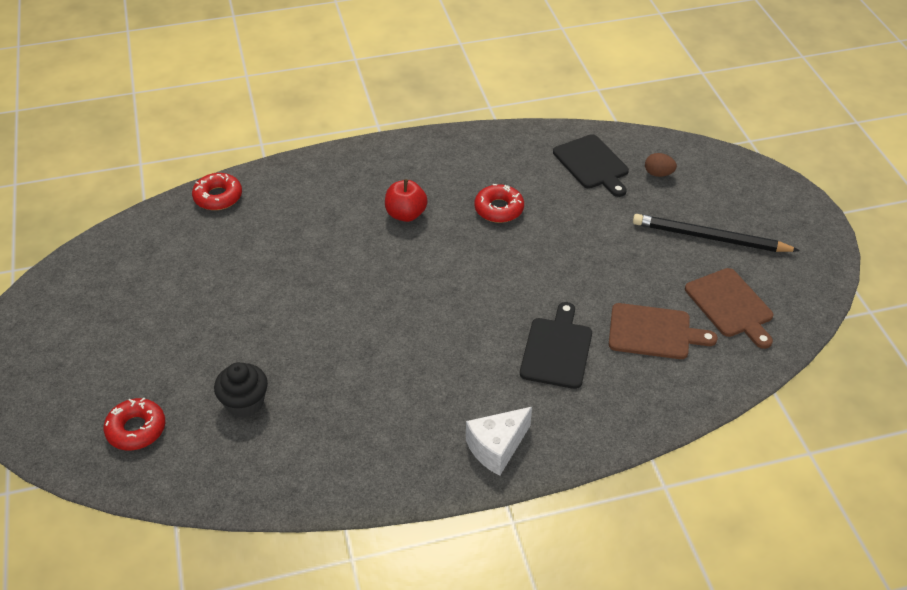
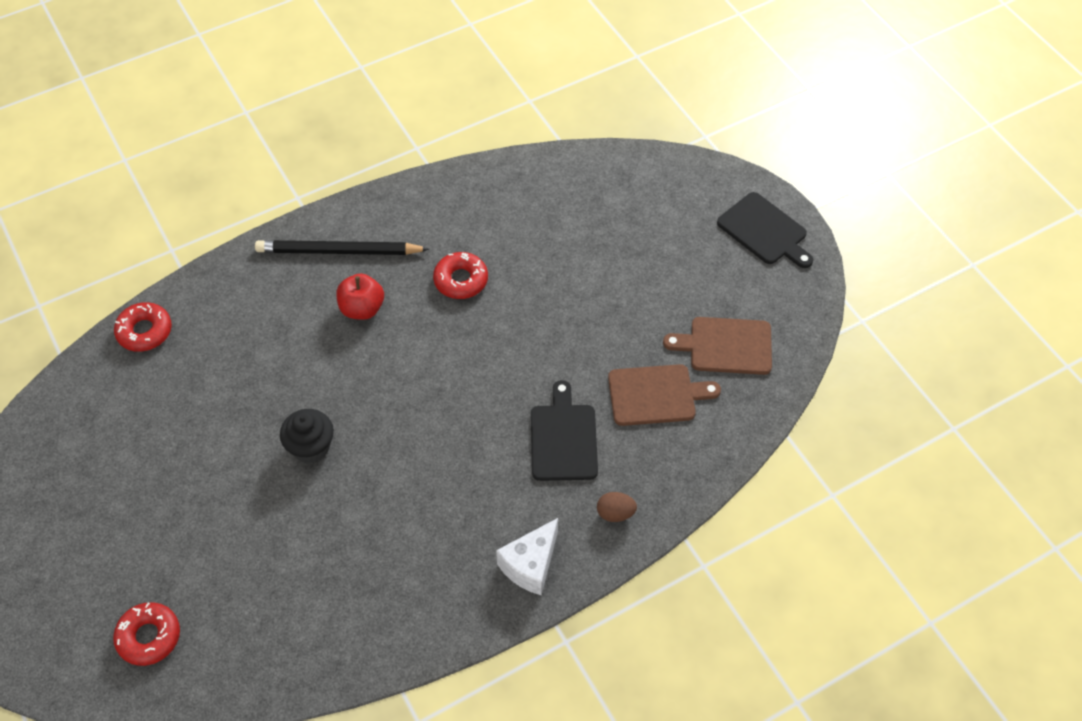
camera: 15 degrees left, 10 degrees up
(245, 403) = (256, 578): black cupcake -> black cupcake (311, 447)
(592, 164) = (547, 202): black cutting board -> black cutting board (765, 231)
(658, 174) = (619, 199): brown egg -> brown egg (615, 513)
(710, 238) = (689, 269): black pencil -> black pencil (339, 251)
(731, 305) = (726, 346): brown cutting board -> brown cutting board turned 135 degrees clockwise

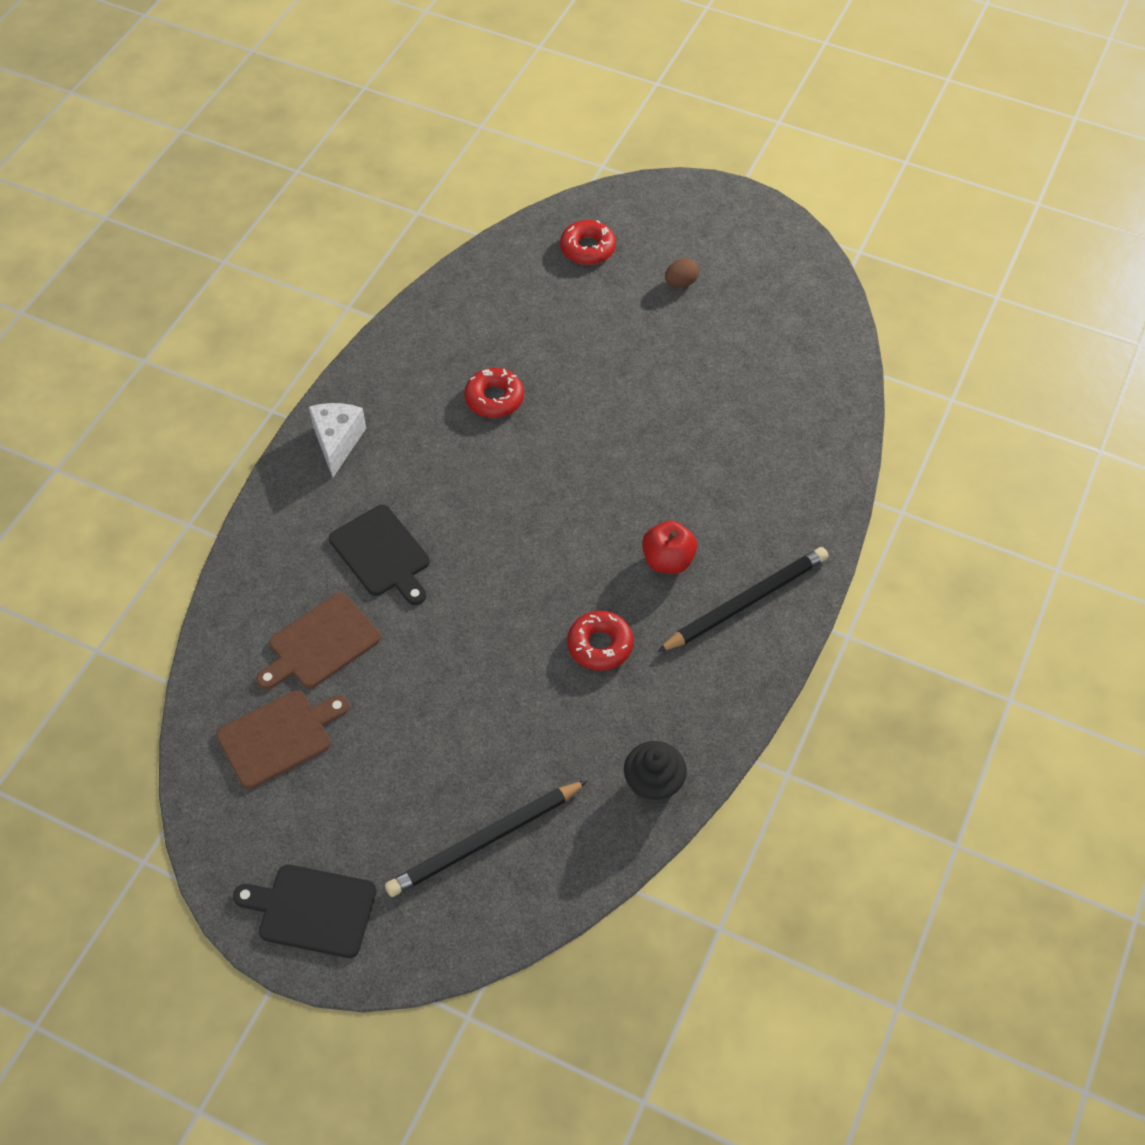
camera: 145 degrees right, 0 degrees up
(144, 331) = (835, 429): red donut -> red donut (494, 398)
(311, 447) = (596, 424): black cupcake -> black cupcake (653, 784)
(615, 513) = (291, 519): brown egg -> brown egg (681, 283)
(630, 210) = (485, 841): none -> black pencil

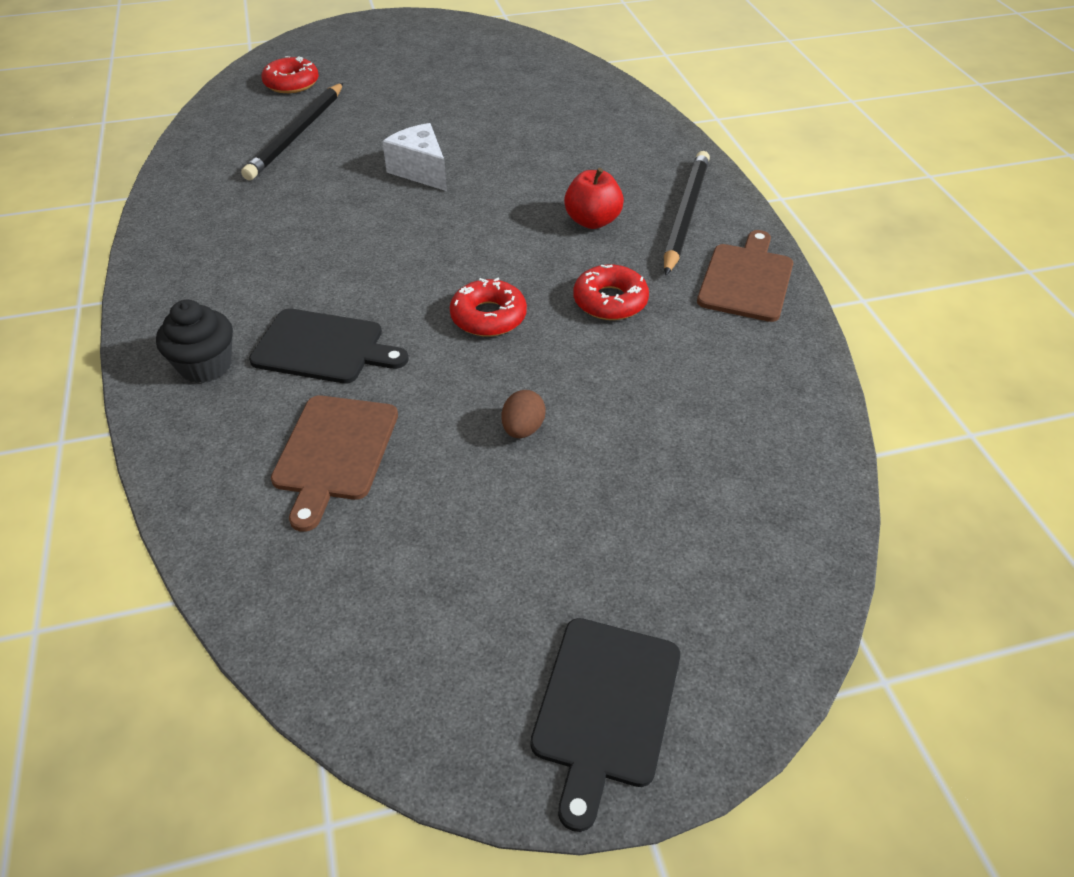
camera: 40 degrees left, 10 degrees down
(279, 737) = (375, 563): brown cutting board -> brown cutting board (746, 279)
(312, 910) = (605, 707): black cutting board -> black cutting board turned 45 degrees counterclockwise
(337, 442) = (182, 292): white cheese -> white cheese (420, 171)
(485, 841) = (701, 507): black pencil -> black pencil (297, 134)
(494, 398) = (313, 195): red donut -> red donut (488, 317)
(653, 784) = (782, 367): black cupcake -> black cupcake (205, 366)
(681, 283) = (393, 72): brown egg -> brown egg (523, 429)

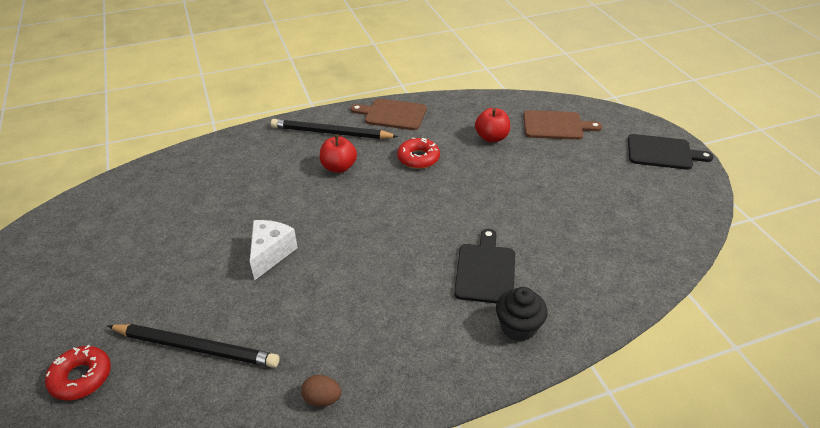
camera: 95 degrees left, 5 degrees down
(334, 452) = (569, 249): brown cutting board -> brown cutting board (556, 125)
(420, 171) = (271, 254): white cheese -> white cheese turned 150 degrees clockwise
(488, 317) = (441, 202): red donut -> none
(523, 429) = (527, 183): brown egg -> brown egg (322, 399)
(672, 400) = (491, 137): none -> red apple

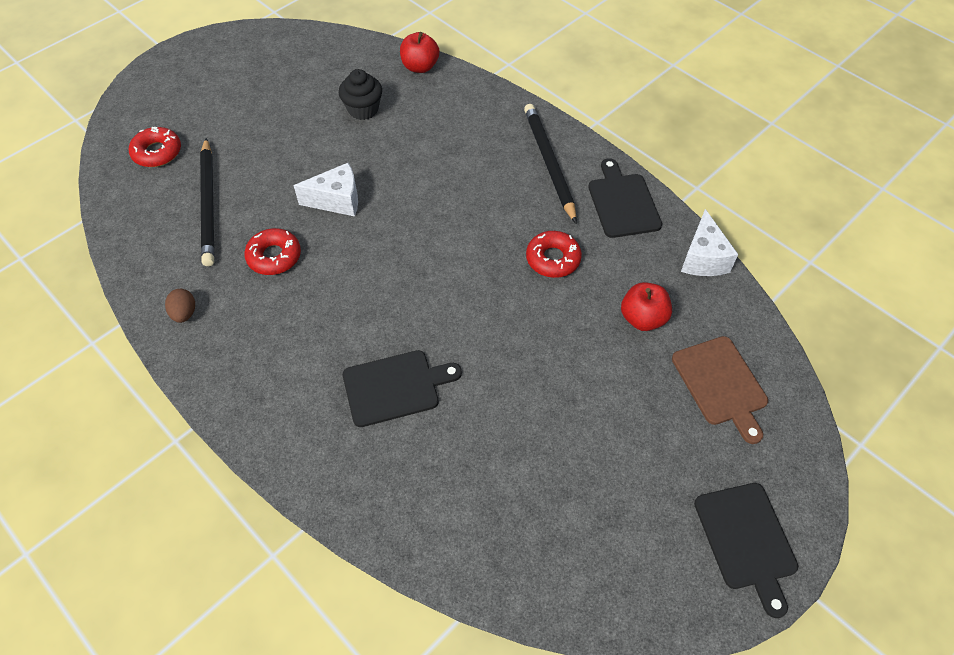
camera: 65 degrees right, 15 degrees up
(302, 312) = (274, 256): none -> red donut
(339, 167) = (493, 195): red apple -> red apple (420, 67)
(392, 114) = (622, 202): brown cutting board -> black cutting board
(460, 100) = (703, 258): none -> white cheese
(518, 327) = (325, 443): black cupcake -> black cupcake (363, 109)

